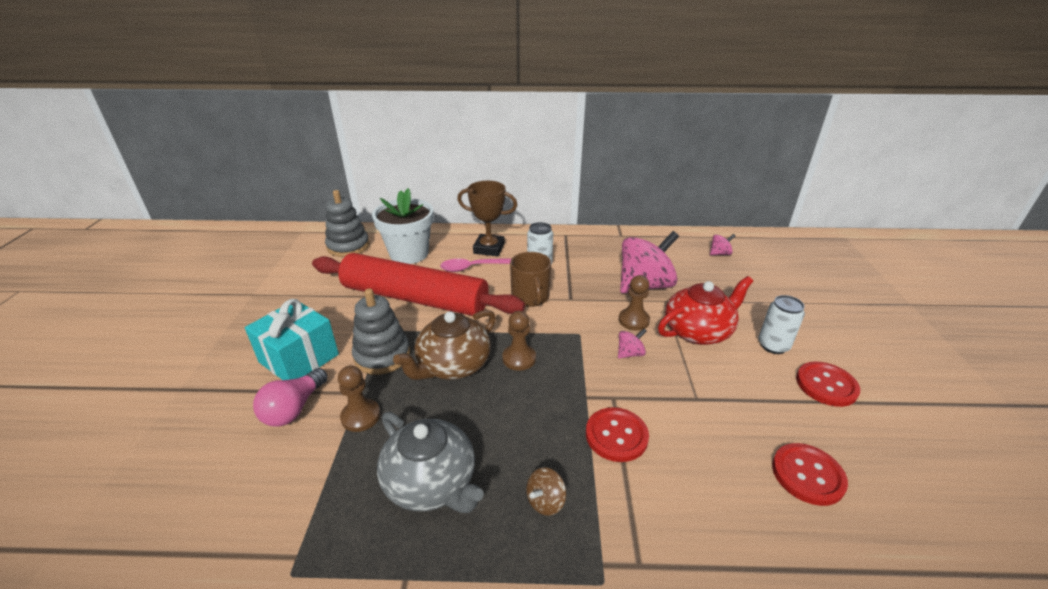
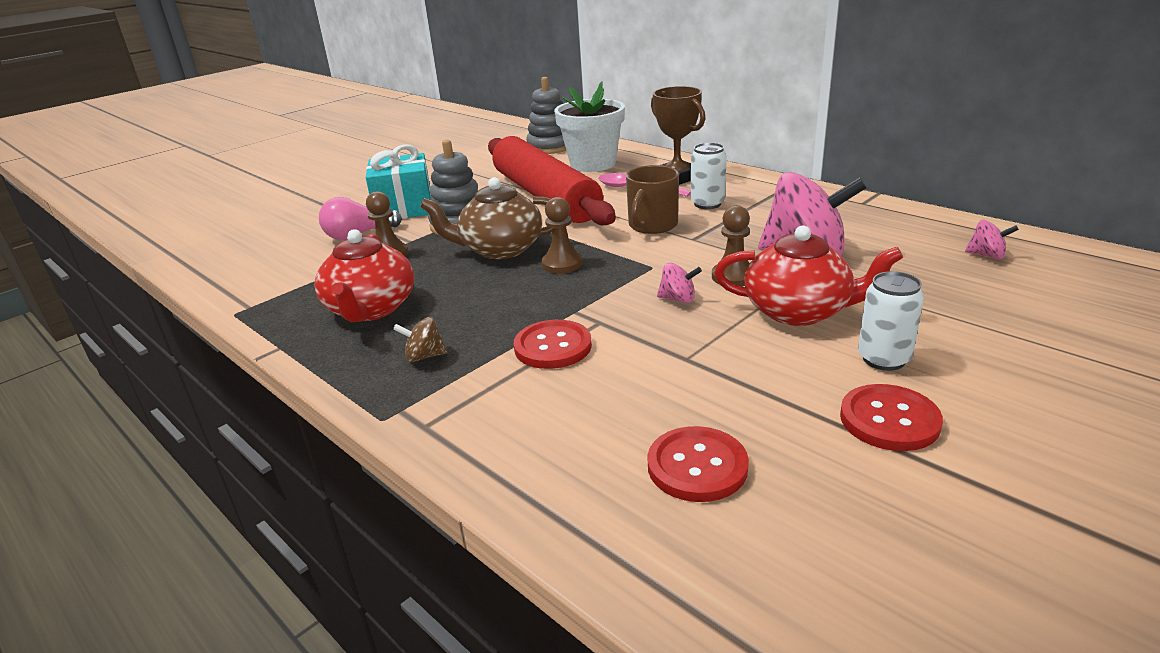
camera: 45 degrees right, 5 degrees down
(431, 483) = (370, 309): grey teapot -> red teapot

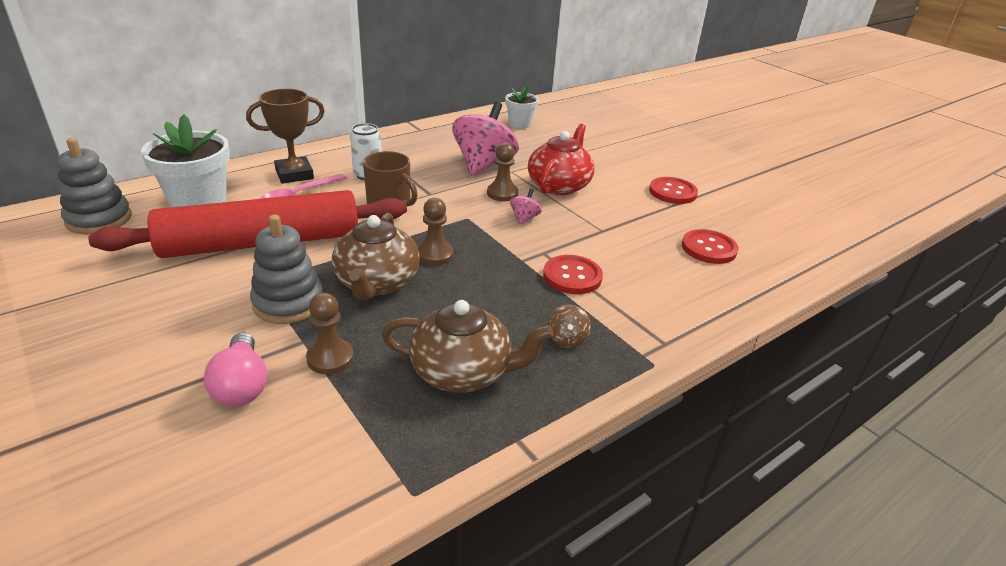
camera: 85 degrees left, 5 degrees up
(370, 309) = (463, 372): red teapot -> brown teapot
(404, 208) = (184, 343): turquoise gift -> none
(883, 359) = (619, 178): white can -> none
(987, 255) = (519, 124): pink spinning top -> white flower pot

